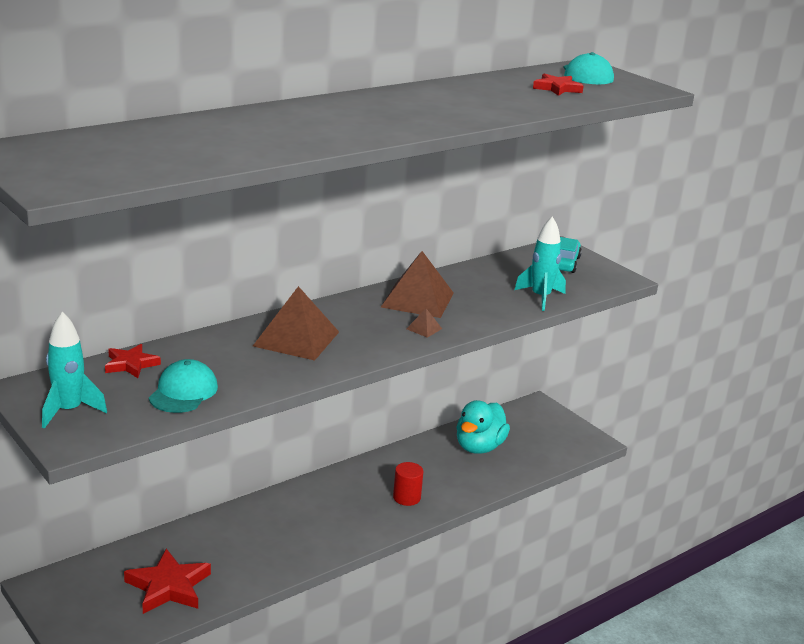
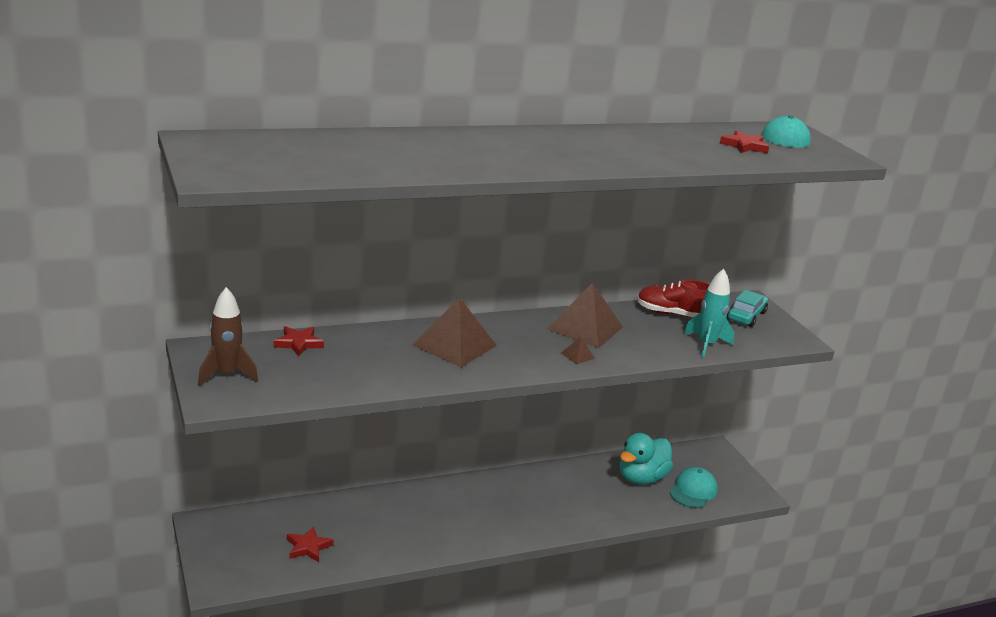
camera: 15 degrees right, 0 degrees up
(69, 411) = (227, 374): turquoise rocket -> brown rocket
(168, 587) = (308, 547): red star -> red star, size x0.61
(183, 392) = (331, 375): turquoise cap -> turquoise cap (693, 491)
(406, 497) = (553, 511): red cylinder -> none
(495, 272) = (673, 314): none -> red shoe

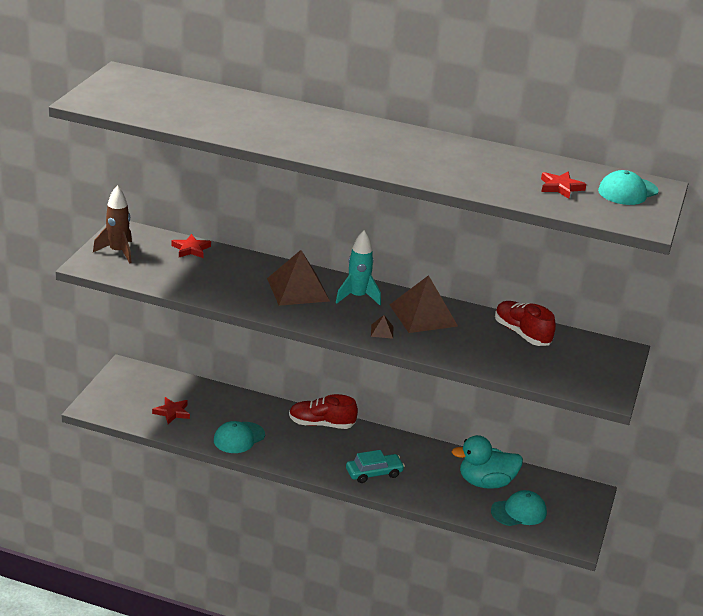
camera: 40 degrees right, 5 degrees up
(403, 541) = (239, 438): none -> turquoise cap
(457, 490) = (321, 424): none -> red shoe
(706, 345) = (509, 365): turquoise rocket -> turquoise rocket (357, 297)
(746, 316) = (592, 359): turquoise car -> turquoise car (374, 473)

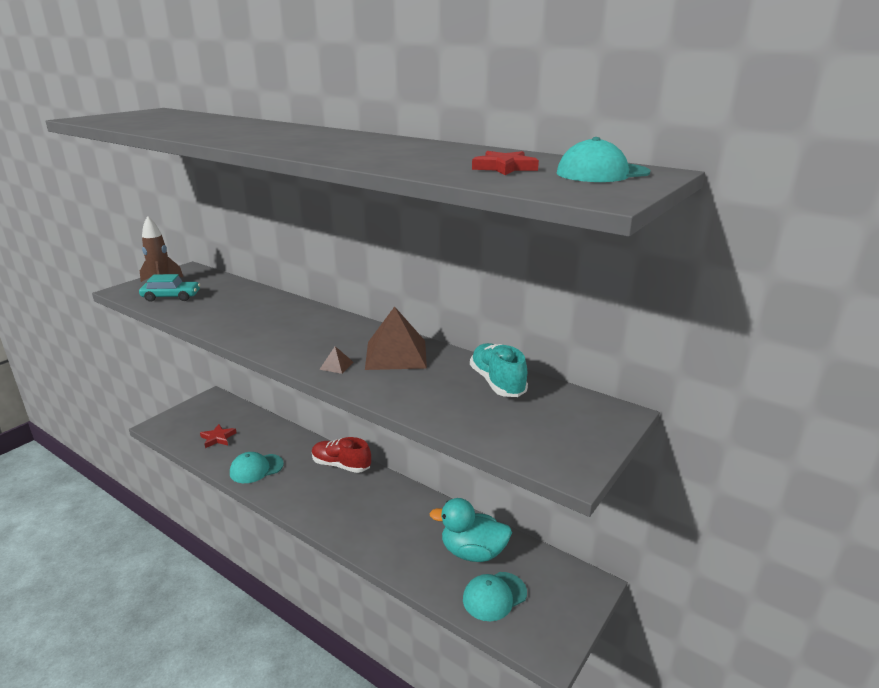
camera: 20 degrees right, 5 degrees down
(191, 249) = (226, 285): red star -> none
(298, 289) = (288, 322): brown pyramid -> none
(357, 297) = (341, 332): turquoise rocket -> none
(374, 473) = (359, 523): turquoise car -> turquoise car (171, 297)
(519, 512) = (494, 596): turquoise cap -> turquoise cap turned 150 degrees clockwise
(522, 334) = (497, 383): red shoe -> turquoise shoe

